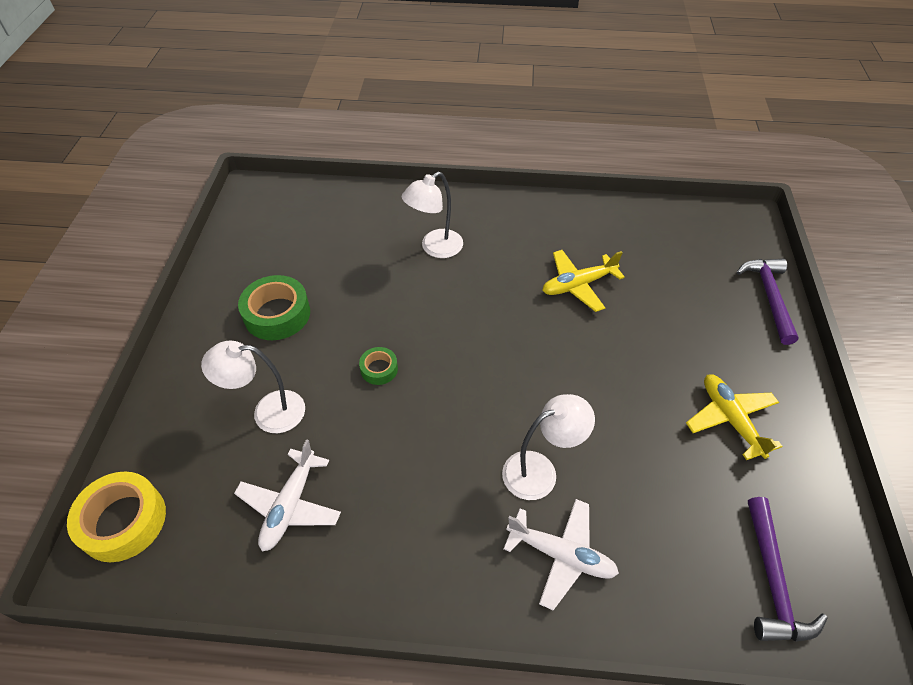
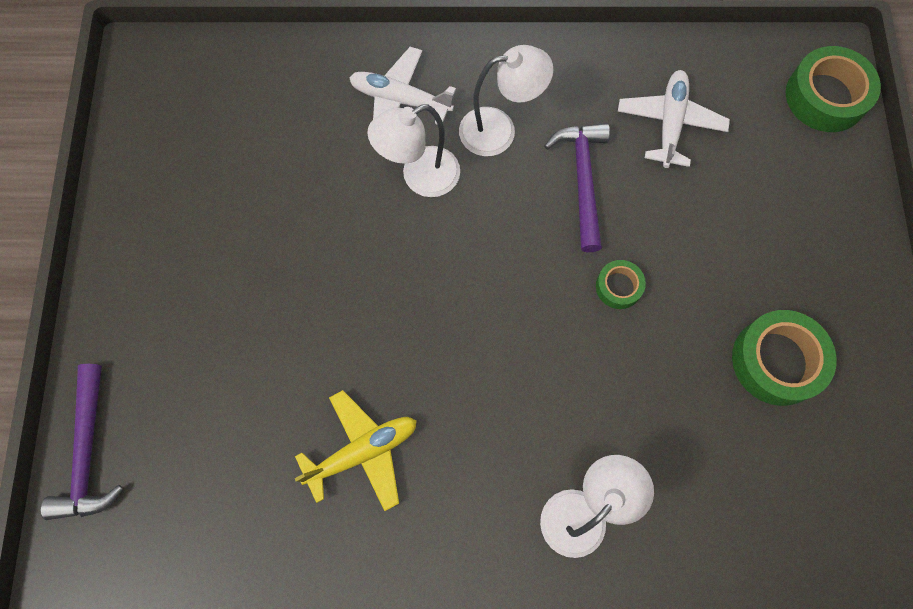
camera: 175 degrees right, 20 degrees up
(123, 521) = (825, 96): yellow tape -> green tape
(268, 412) = (731, 219): white lamp -> white lamp (499, 130)
(730, 419) = (199, 254): yellow plane -> none
(772, 581) = (207, 94): purple hammer -> purple hammer (582, 180)

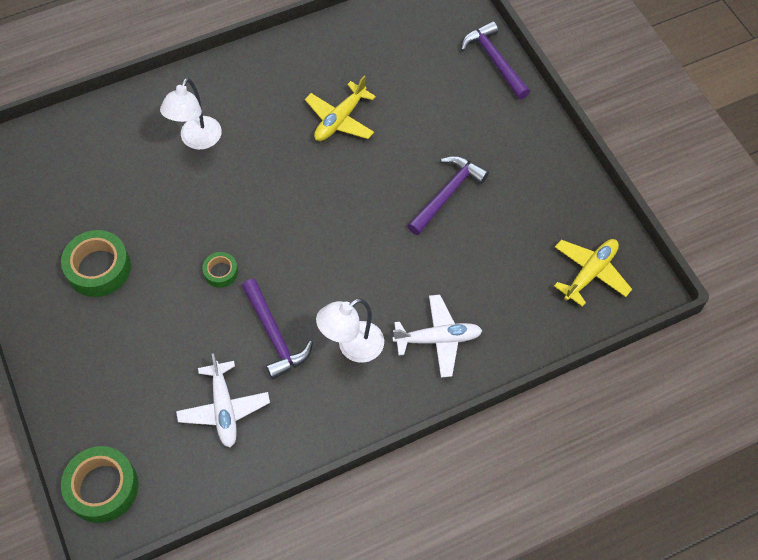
camera: 155 degrees right, 10 degrees down
(187, 100) = (590, 273): none -> yellow plane
(285, 269) = (447, 194): none -> purple hammer
(420, 177) = (392, 288): white lamp -> none

